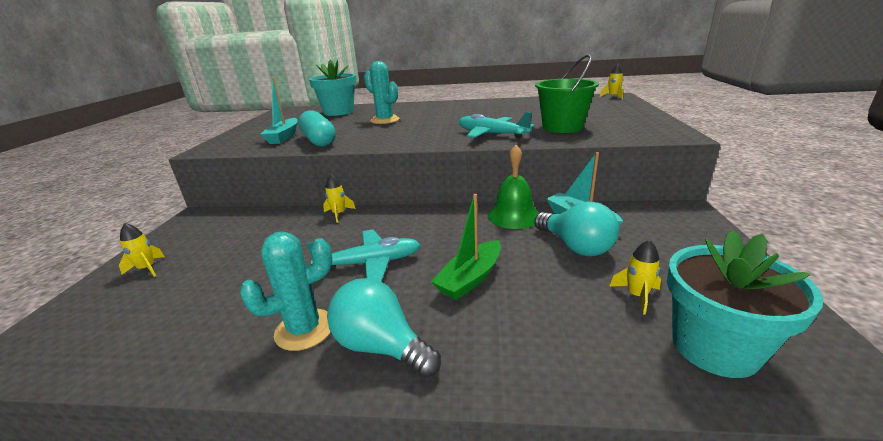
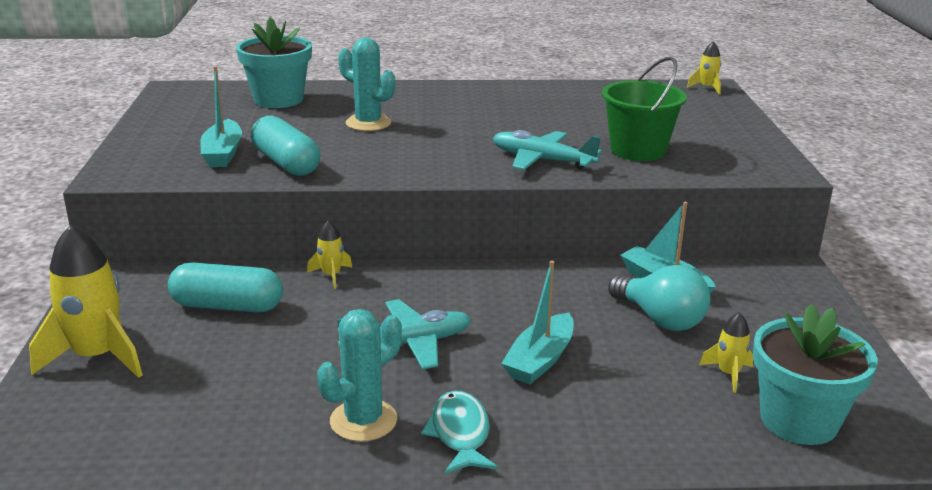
camera: 10 degrees left, 0 degrees up
(147, 268) = (97, 357): yellow rocket -> yellow rocket, size x2.06
(258, 234) = (227, 306): none -> turquoise capsule
(381, 346) = (460, 434): turquoise light bulb -> turquoise fish
(470, 278) = (540, 360): green boat -> turquoise boat
(513, 216) = (578, 278): green bell -> none

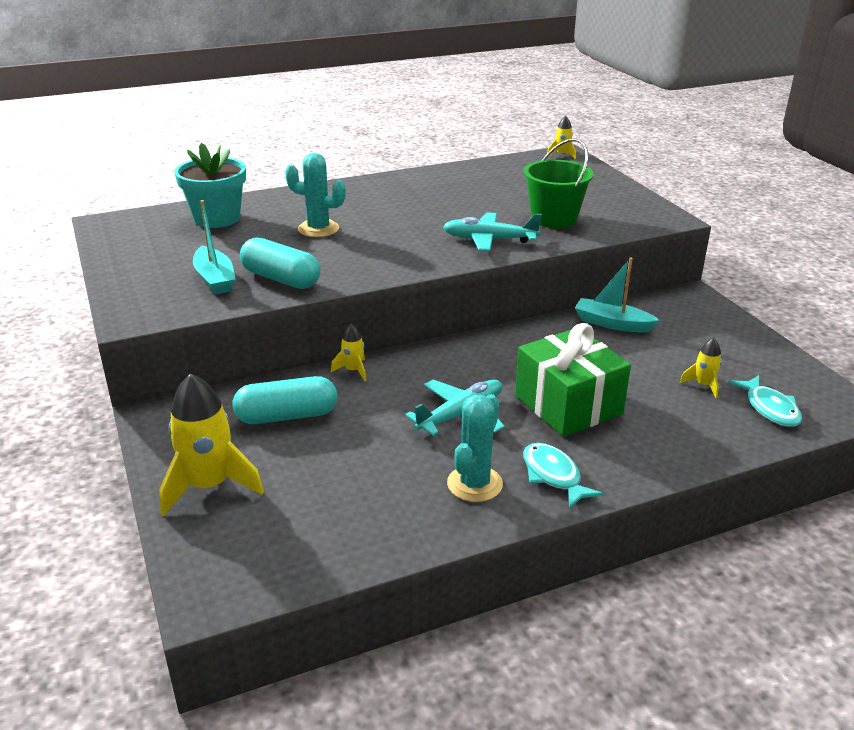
camera: 20 degrees left, 5 degrees up
(540, 360) = (568, 404): turquoise boat -> green gift
(660, 319) = (629, 353): turquoise light bulb -> none
(799, 420) = (770, 408): turquoise flower pot -> turquoise fish

